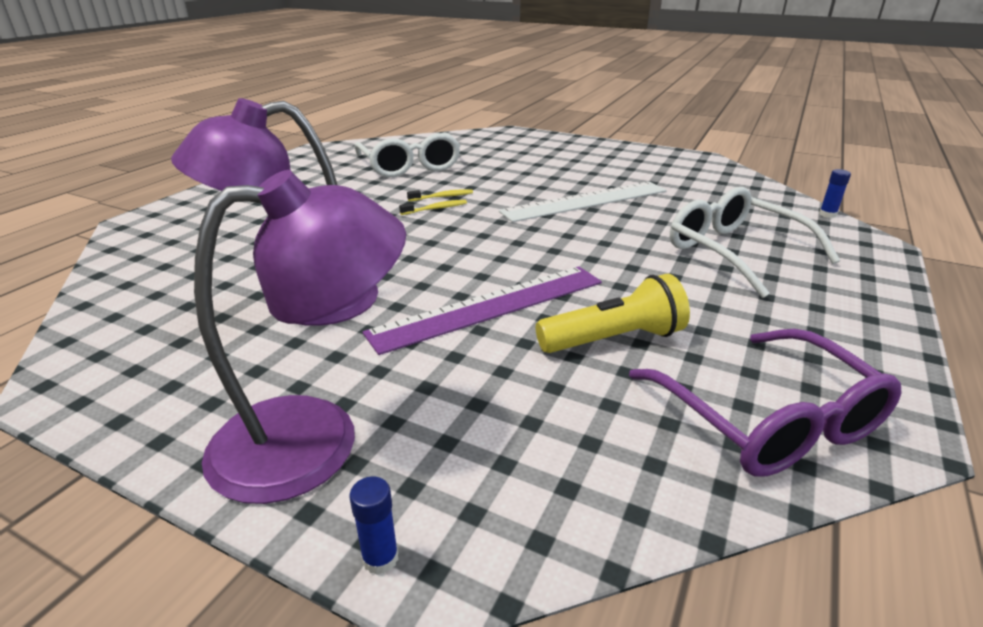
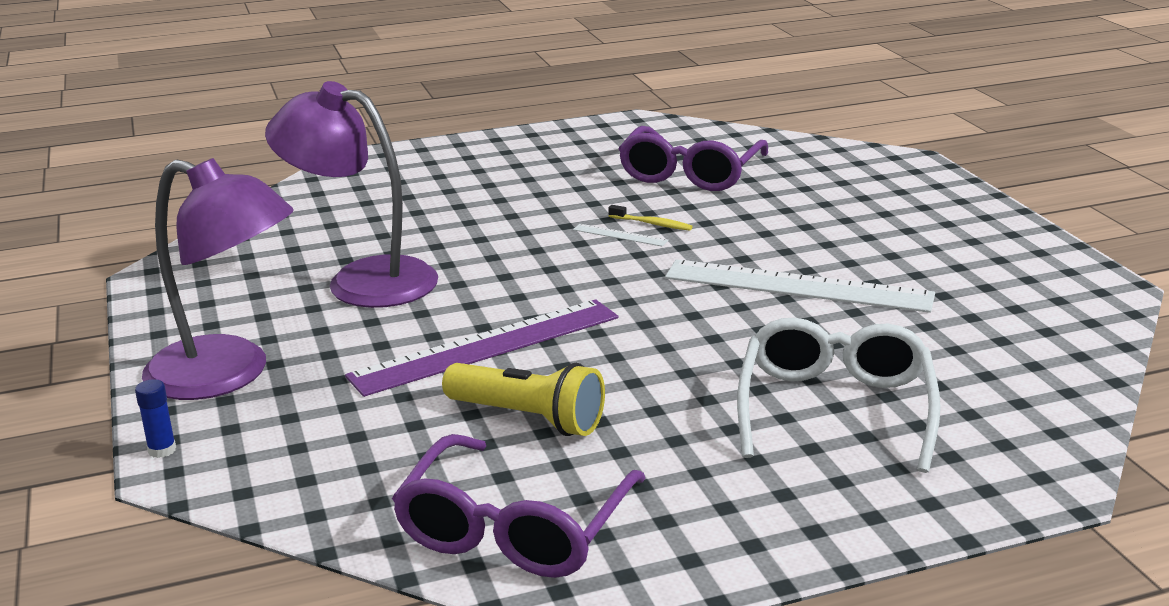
camera: 45 degrees right, 5 degrees down
(410, 166) = (690, 174): white glasses -> purple glasses
(436, 209) = (620, 235): yellow toothbrush -> white ruler
(490, 307) = (486, 346): purple ruler -> purple ruler turned 45 degrees counterclockwise
(827, 214) = (1089, 427): blue glue stick -> none

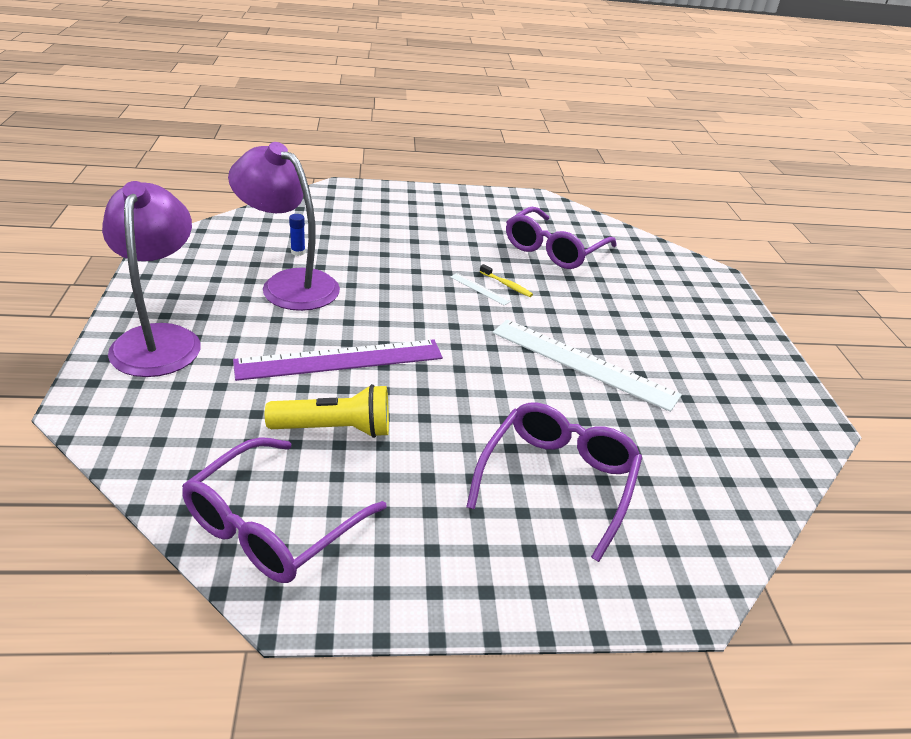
camera: 10 degrees right, 10 degrees up
(162, 450) = (82, 390): blue glue stick -> blue glue stick (298, 252)
(228, 375) = (159, 339): purple lamp -> purple lamp turned 135 degrees counterclockwise
(528, 418) = (335, 429): yellow flashlight -> yellow flashlight turned 45 degrees counterclockwise
(835, 408) = (558, 480): white glasses -> purple glasses

